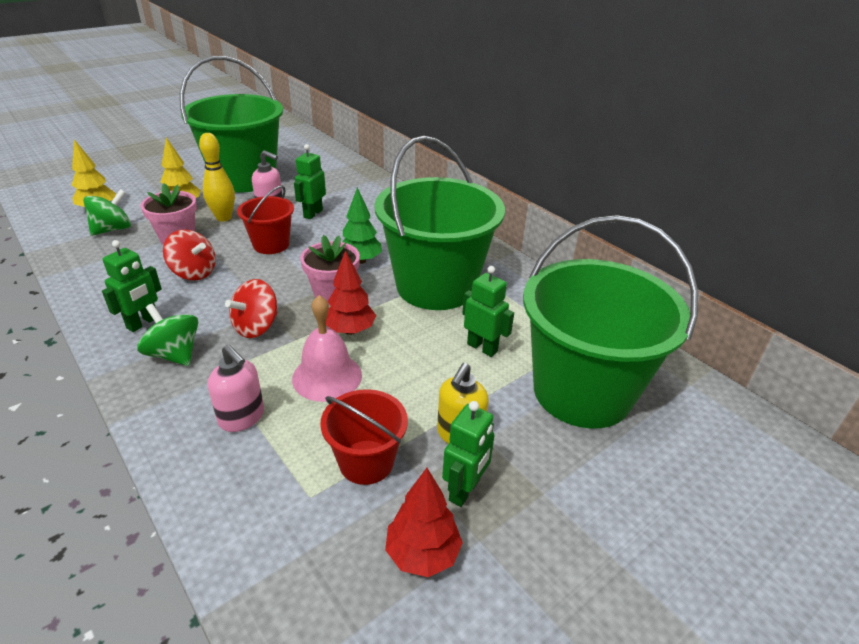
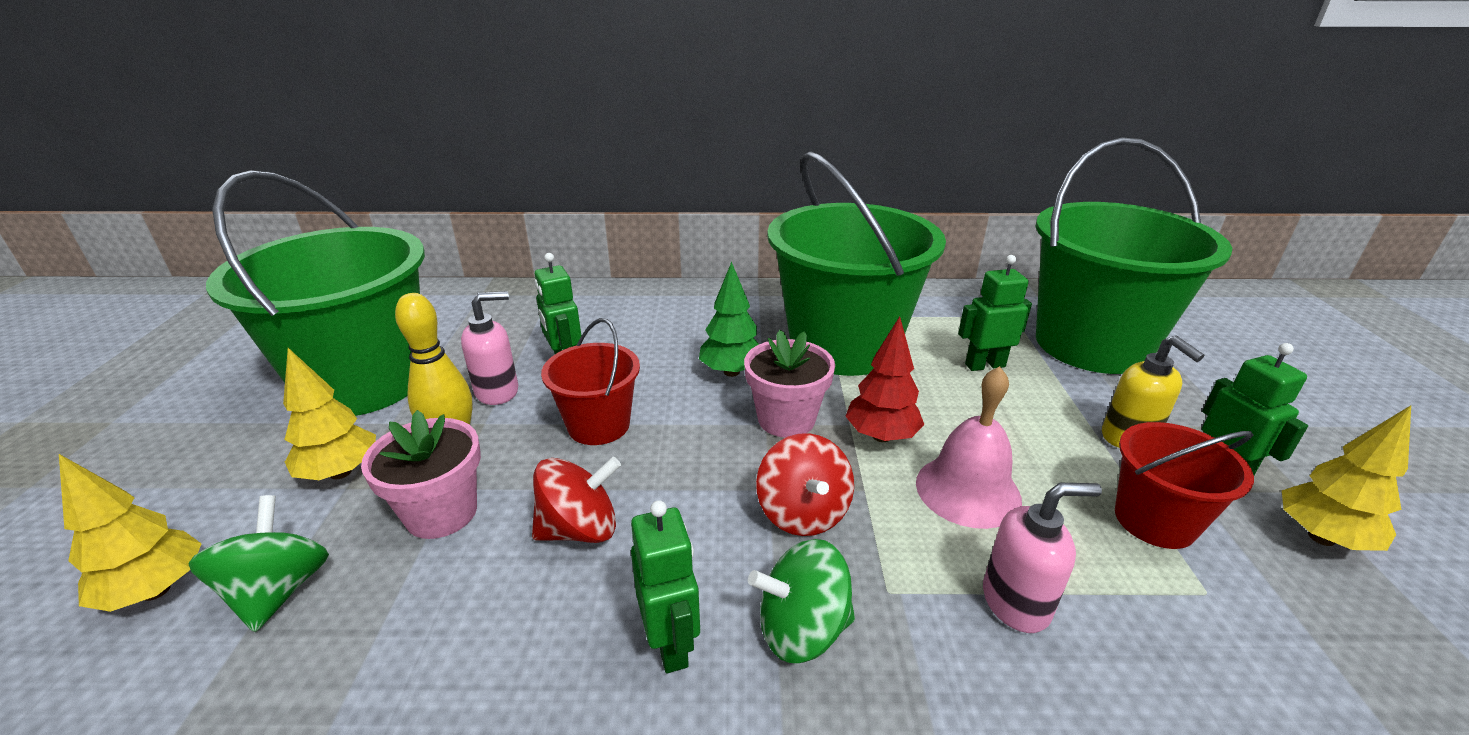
camera: 50 degrees left, 5 degrees down
(422, 554) = (1321, 537): red tree -> yellow tree

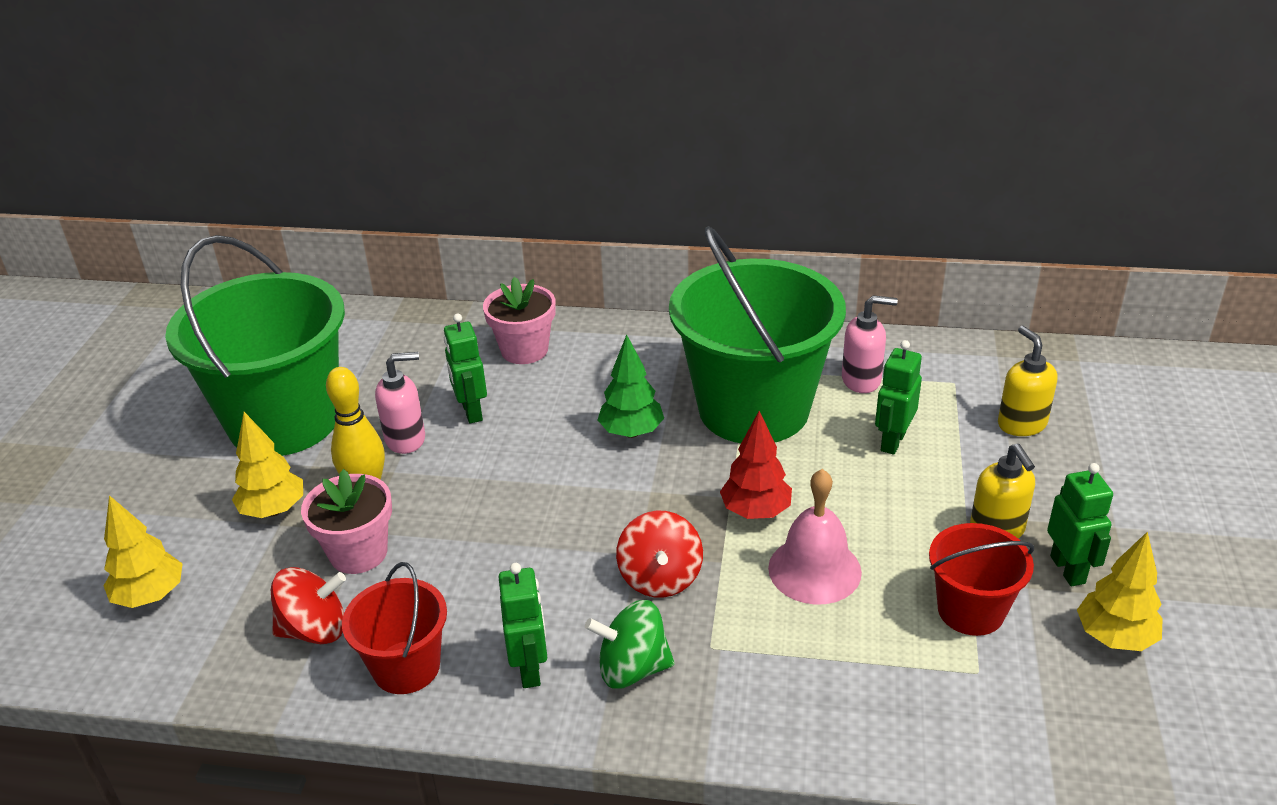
camera: 10 degrees right, 5 degrees up
(278, 591) = (239, 605): green spinning top -> none
(580, 529) = (470, 576): red spinning top -> red spinning top (315, 630)
(599, 425) = (496, 481): red bucket -> red bucket (406, 667)
(786, 419) = (671, 488): pink flower pot -> pink flower pot (524, 350)
(984, 365) = (892, 441): green robot -> green robot turned 60 degrees counterclockwise
(1016, 602) = (812, 665): pink soap dispenser -> pink soap dispenser (862, 380)
(1091, 344) = (1021, 424): green bucket -> yellow soap dispenser

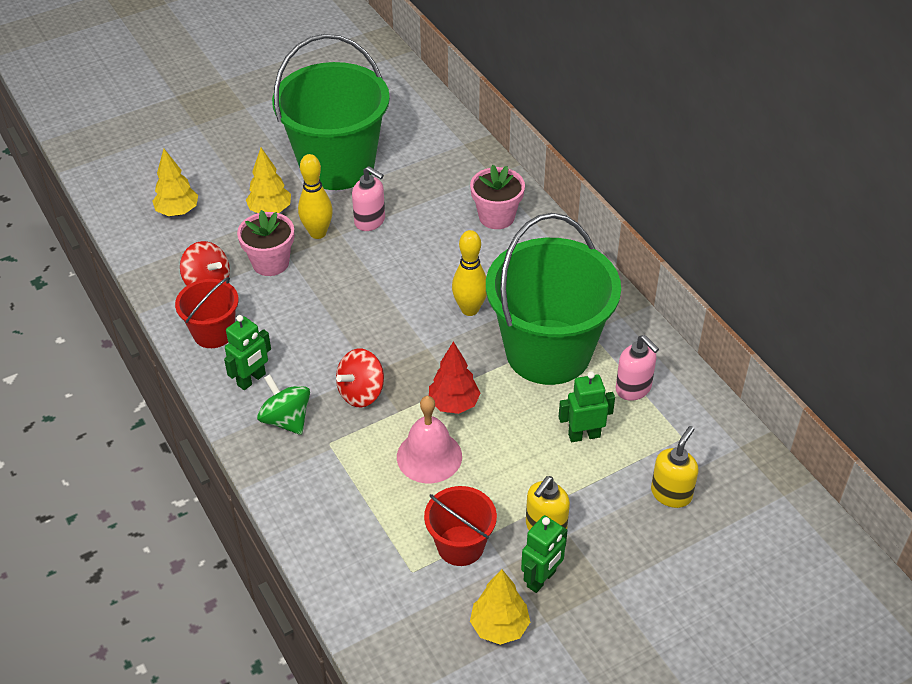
camera: 50 degrees right, 10 degrees up
(471, 412) = (419, 231): green robot -> none
(631, 432) = (470, 309): green tree -> yellow bowling pin

